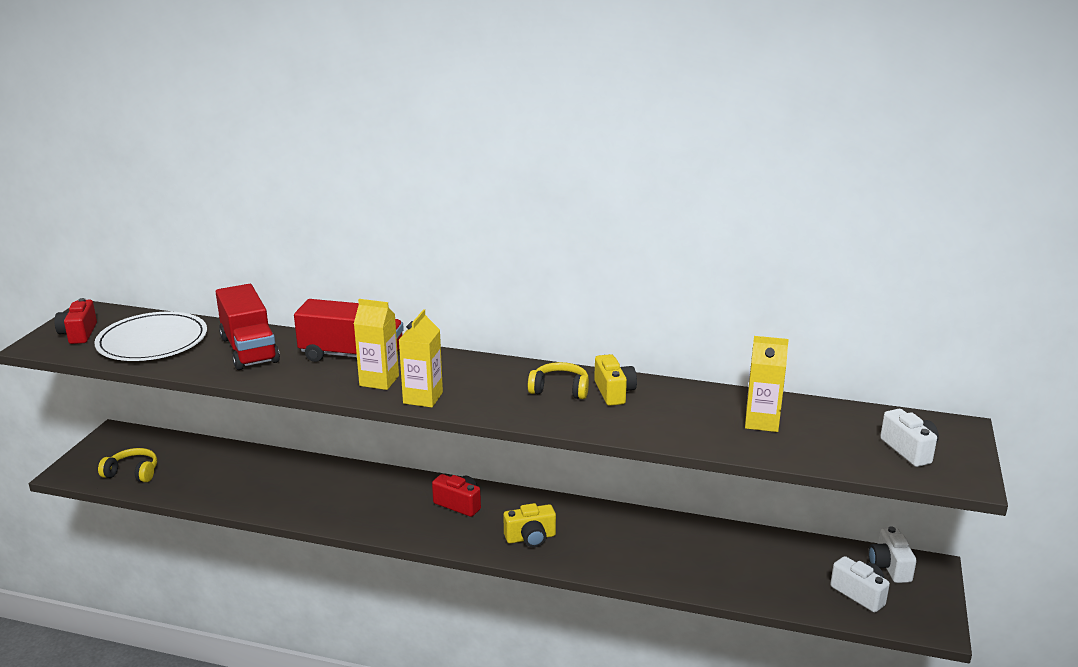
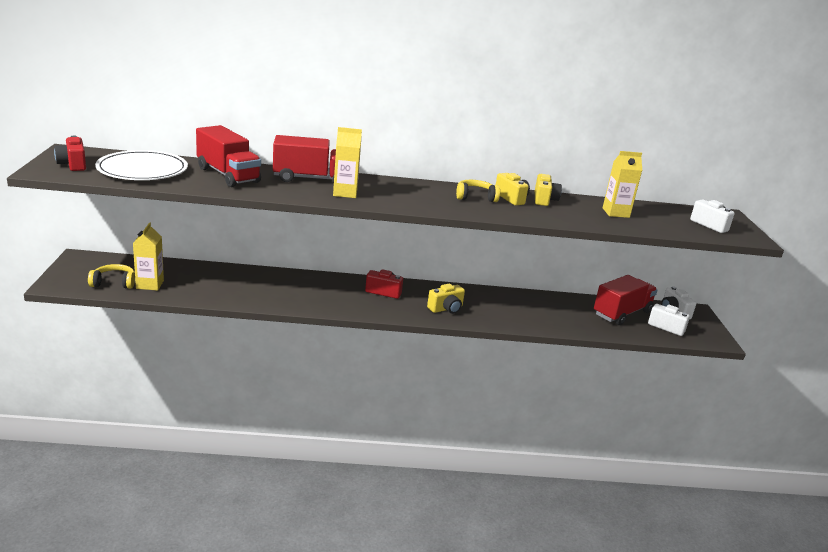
camera: 20 degrees left, 0 degrees up
(423, 398) = (385, 202): yellow carton -> yellow carton (150, 284)
(663, 395) = (544, 200): none -> yellow camera
(798, 563) = (622, 313): none -> red truck

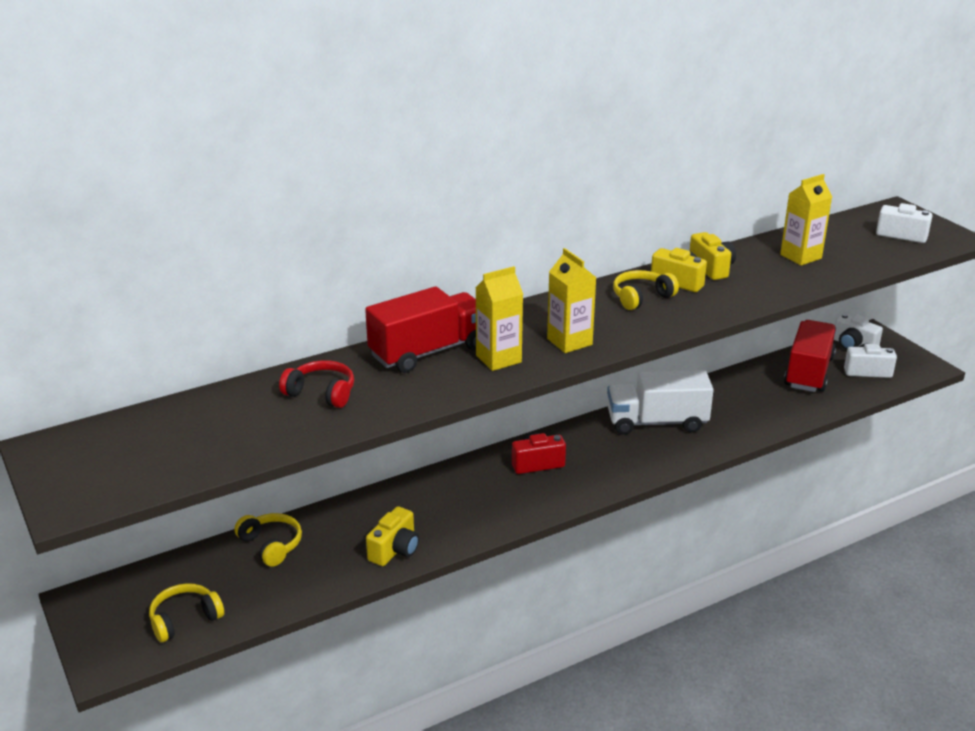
camera: 25 degrees left, 5 degrees up
(73, 165) = (91, 472): red camera -> none
(142, 169) = (199, 436): white plate -> none
(150, 284) = (237, 597): yellow carton -> yellow carton (569, 342)
(195, 271) = (271, 545): none -> yellow headphones
(228, 175) = (321, 393): red truck -> red headphones
(446, 309) = (631, 455): yellow camera -> yellow camera (395, 550)
(483, 300) = (656, 422): none -> white truck

